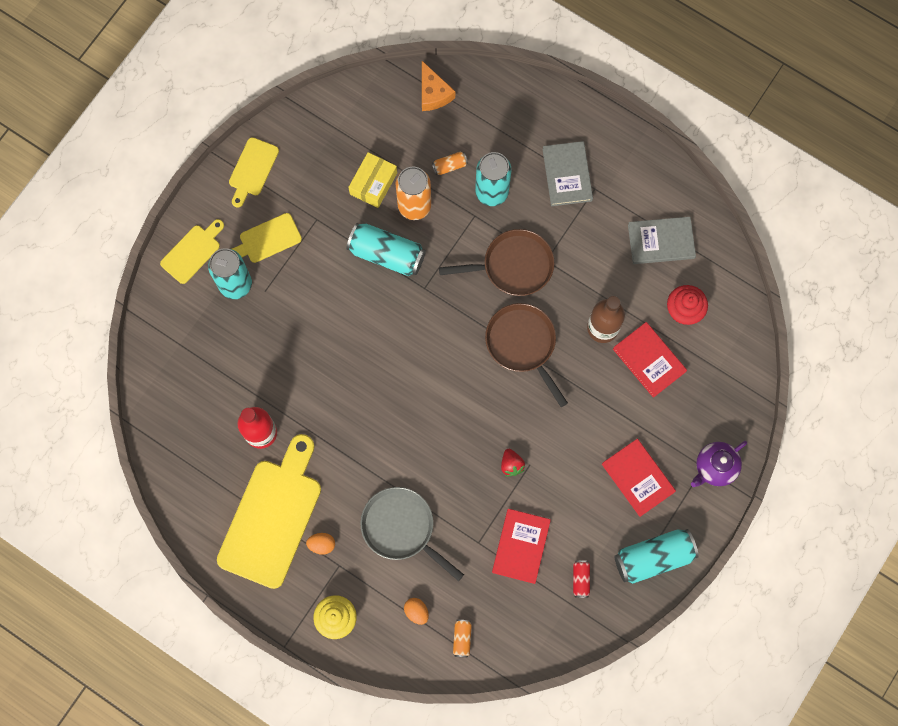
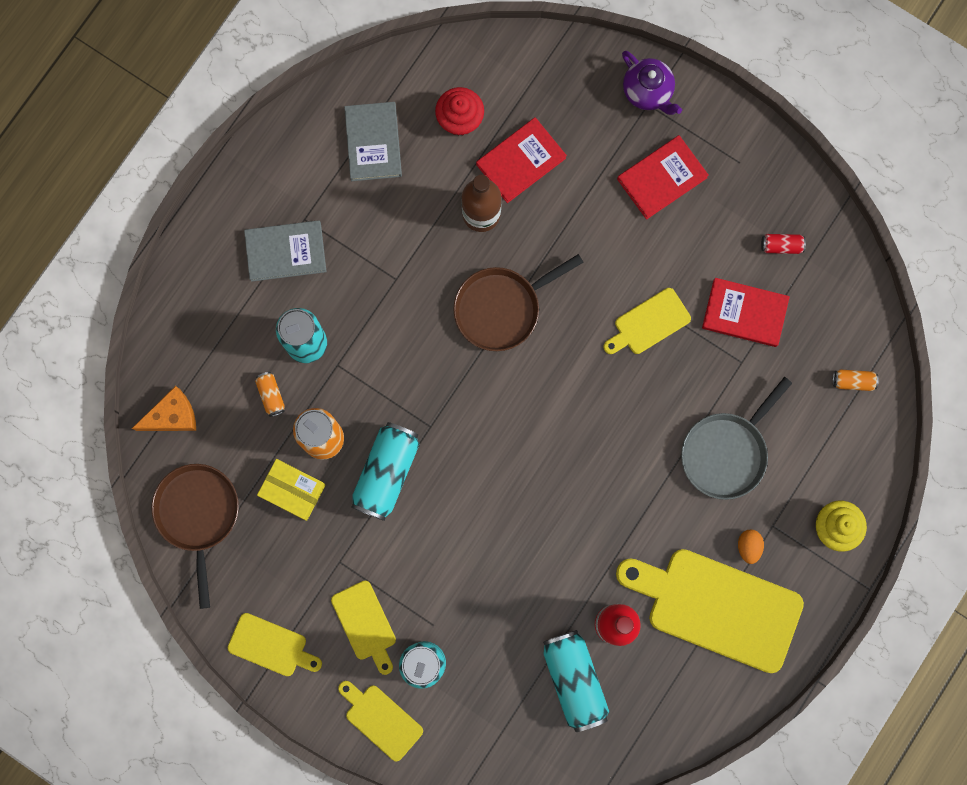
camera: 90 degrees left, 5 degrees up
(416, 611) = (824, 434): orange egg -> none
(511, 465) = (649, 323): red strawberry -> yellow cutting board
(513, 266) = (403, 318): brown pan -> brown pan (198, 514)
(653, 557) = (754, 164): turquoise can -> turquoise can (574, 680)

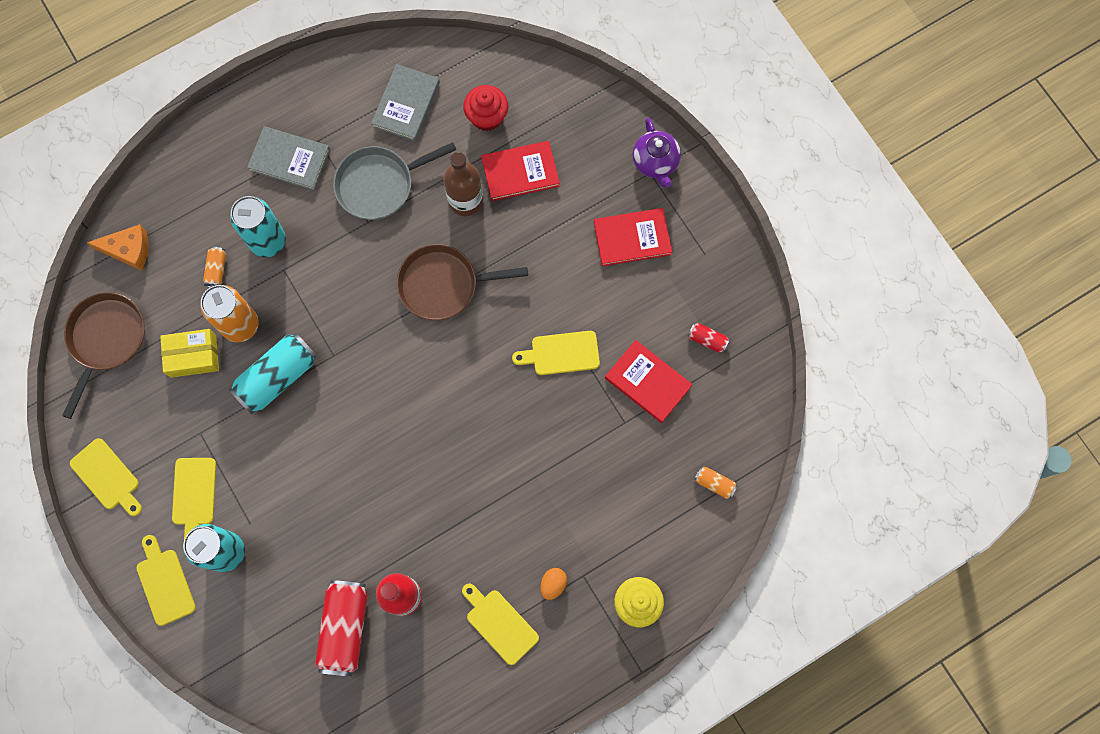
camera: 25 degrees right, 5 degrees down
(293, 491) = (193, 356): yellow box -> yellow box turned 60 degrees counterclockwise
(574, 680) = (345, 628): turquoise can -> red can
(717, 607) = (500, 624): yellow cutting board -> yellow cutting board, size x0.51
(726, 452) = (574, 493): grey pan -> grey pan (379, 184)

